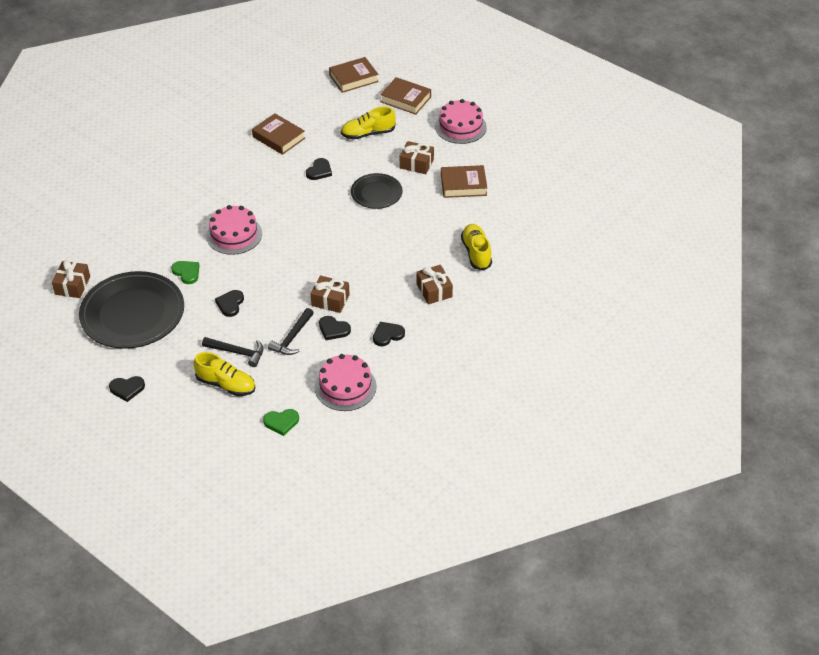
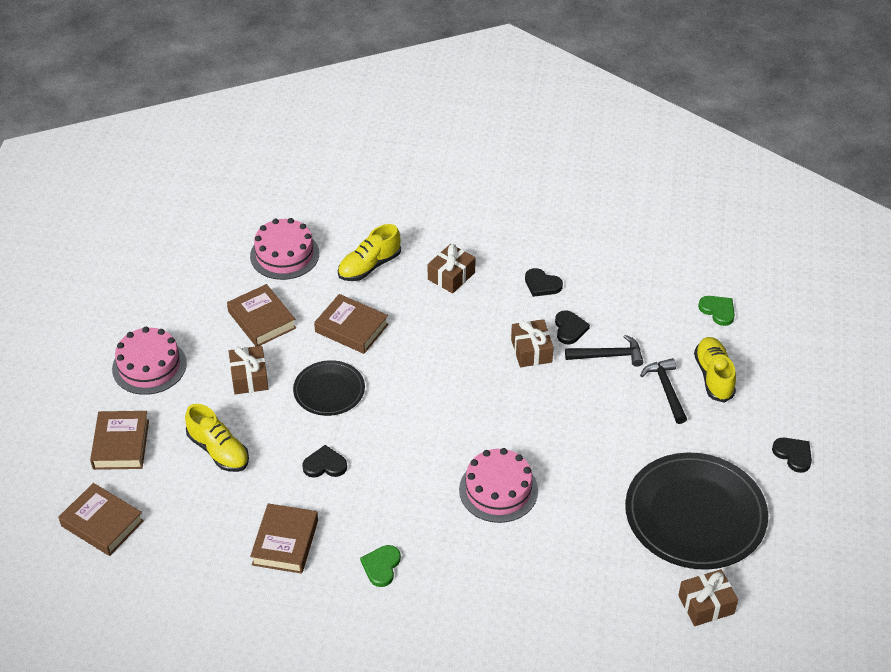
camera: 120 degrees left, 0 degrees up
(186, 272) = (594, 501): green heart -> green heart (381, 566)
(230, 304) = (607, 433): black heart -> none
(345, 387) = (634, 285): pink cake -> pink cake (284, 255)
(422, 222) = (351, 328): none -> brown book

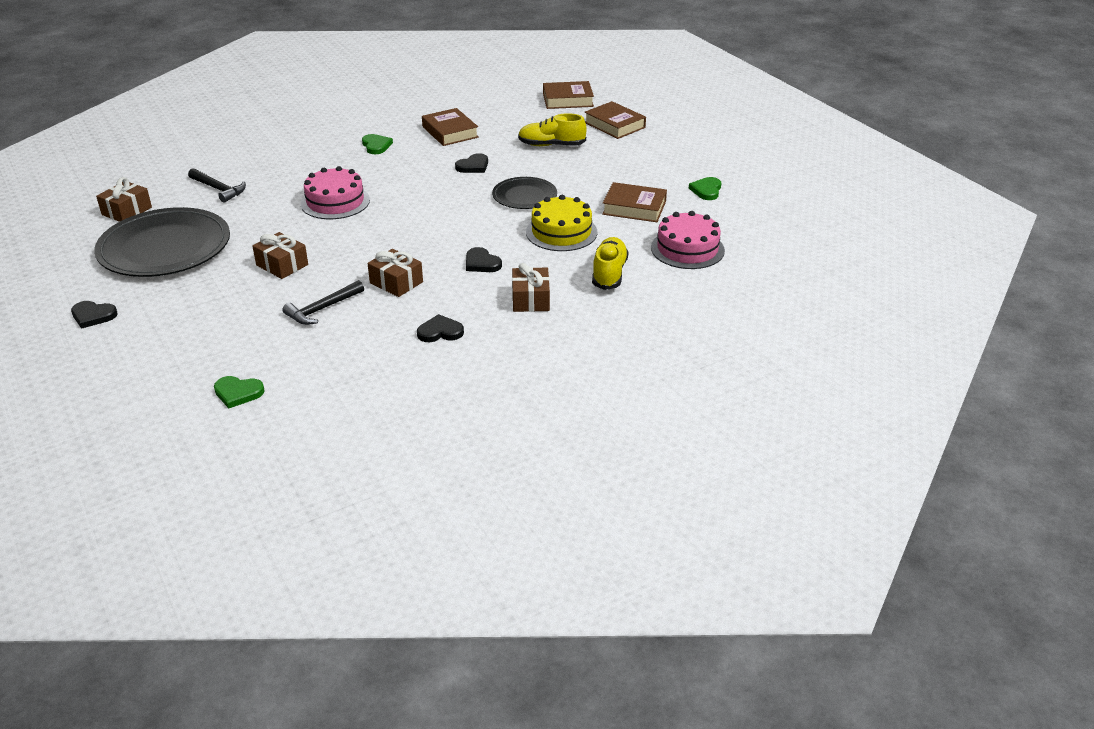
camera: 140 degrees right, 10 degrees down
(149, 366) = (664, 157): pink cake -> none
(179, 303) = (706, 190): none -> green heart
(249, 377) = (590, 179): brown gift -> brown gift (282, 265)
(351, 328) = (561, 232): brown book -> yellow cake
(569, 329) = (378, 311): black heart -> black heart (481, 263)
(666, 389) = (247, 309): black hammer -> black hammer (219, 189)
(713, 376) = (206, 338): yellow shoe -> none

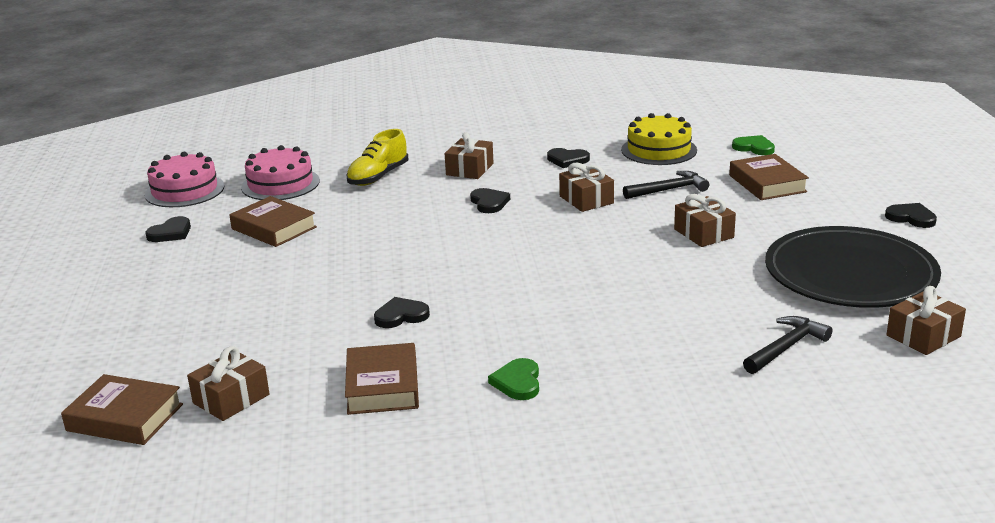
camera: 155 degrees left, 10 degrees down
(219, 189) = (786, 347): black hammer -> black hammer turned 75 degrees clockwise
(335, 202) = (619, 297): pink cake -> pink cake (184, 190)
(524, 196) = (377, 262): black plate -> none
(525, 114) = (231, 399): none -> brown gift
(551, 145) = (262, 329): yellow shoe -> none
(561, 232) = (380, 217): yellow cake -> yellow cake (659, 150)
(614, 125) = (131, 346): brown book -> brown book (767, 183)
(706, 190) = (171, 233): green heart -> black heart

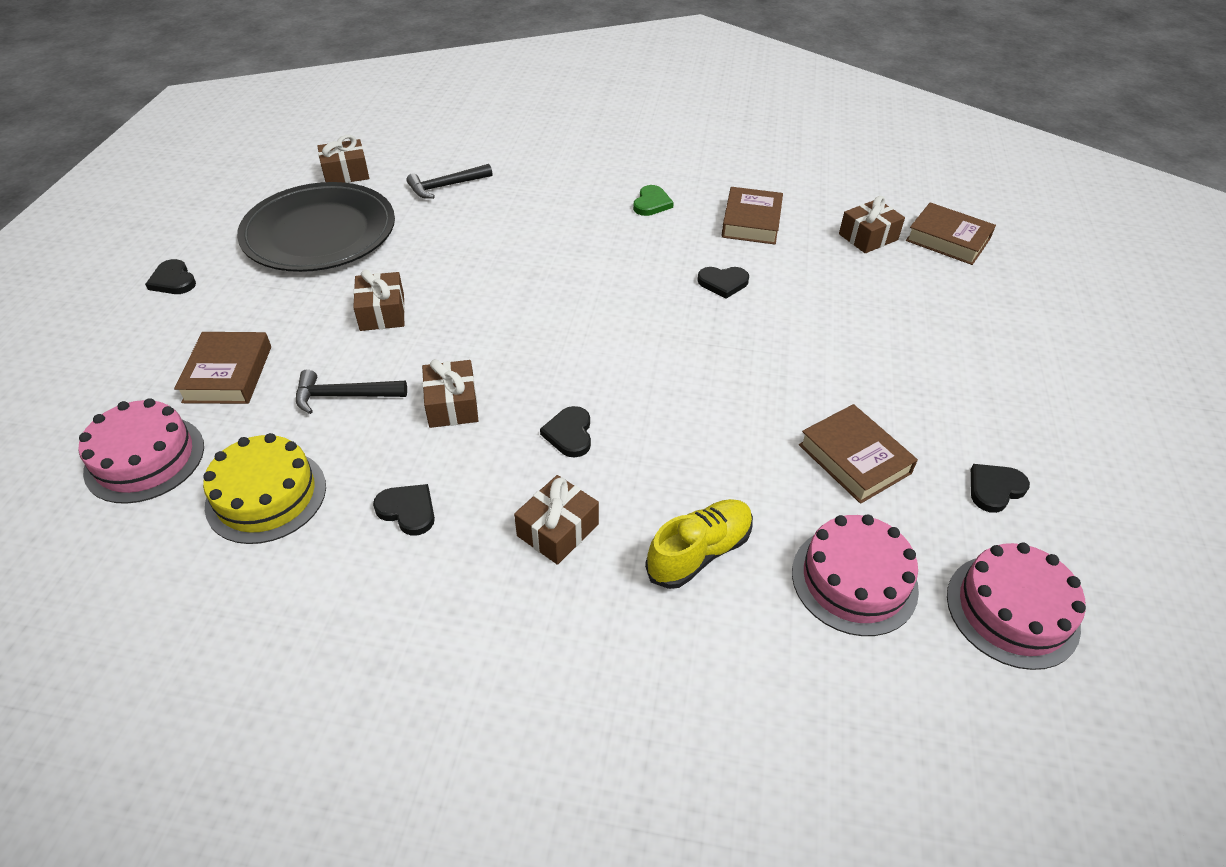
camera: 165 degrees left, 20 degrees up
(754, 148) = (145, 458): green heart -> pink cake

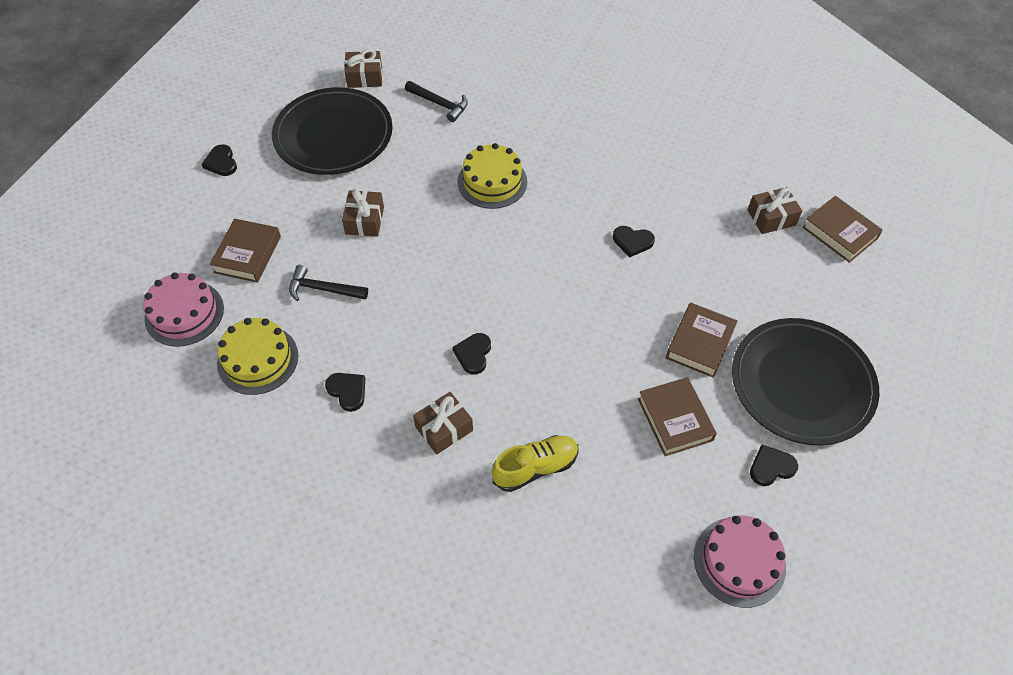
camera: 15 degrees right, 10 degrees up
(446, 186) = (440, 104): black hammer -> black hammer turned 135 degrees counterclockwise
(452, 405) = (397, 312): brown gift -> none
(533, 250) = (492, 181): none -> yellow cake
(651, 203) = (601, 150): green heart -> none
(751, 222) = (678, 184): brown book -> brown book (699, 343)
(854, 580) = (636, 513): pink cake -> none
(983, 391) = (802, 383): none -> black plate

